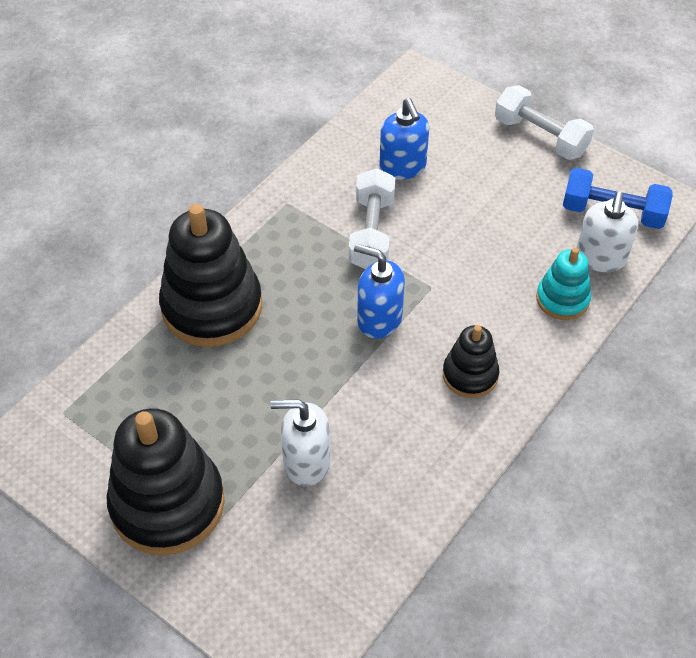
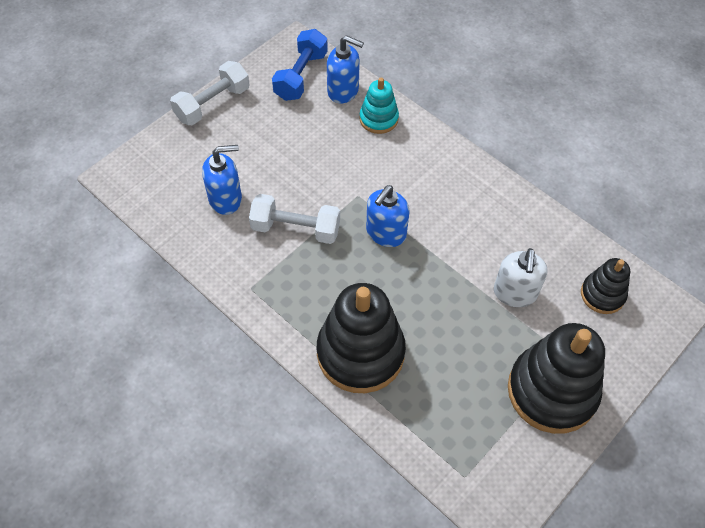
camera: 85 degrees left, 5 degrees up
(470, 375) = (442, 183): black stacking toy -> black stacking toy (602, 294)
(600, 258) = (343, 91): white soap dispenser -> blue soap dispenser

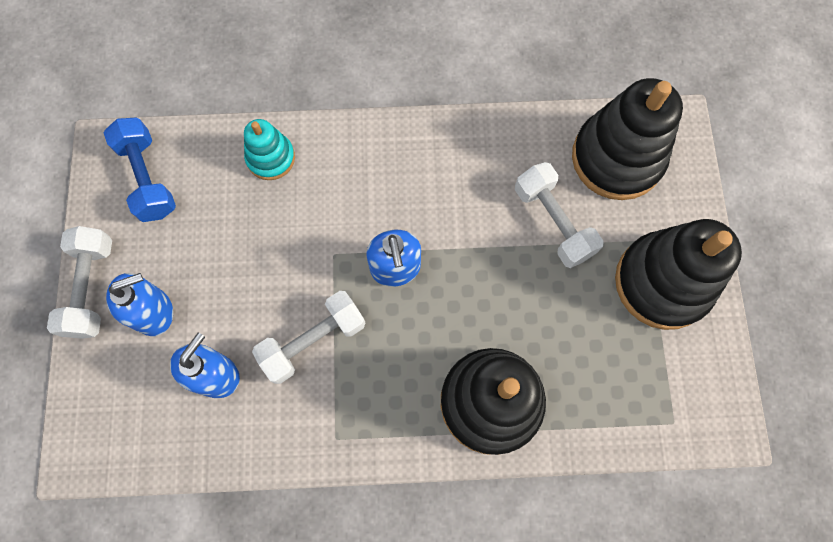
camera: 45 degrees left, 15 degrees up
(343, 91) = (206, 158): blue soap dispenser -> blue soap dispenser (154, 312)
(515, 293) = (553, 222): white soap dispenser -> white dumbbell
(602, 294) = (617, 158): black stacking toy -> black stacking toy, size x1.89

